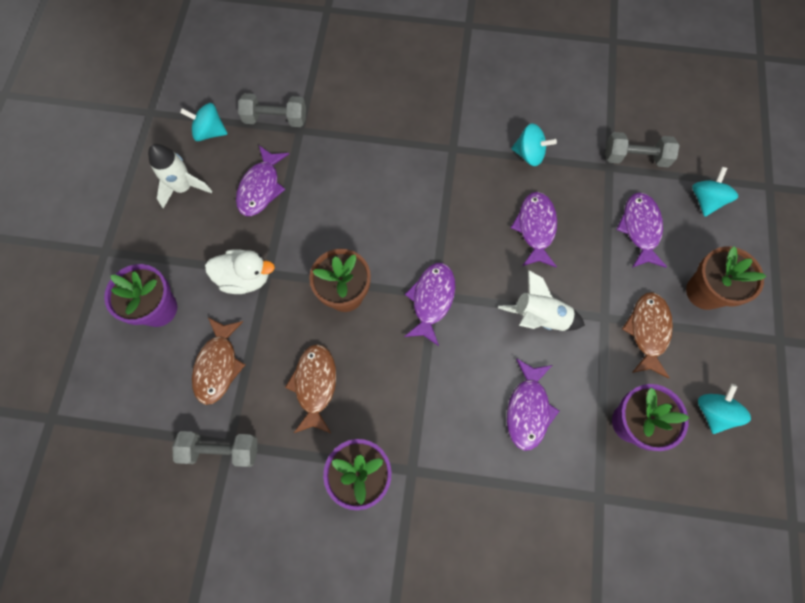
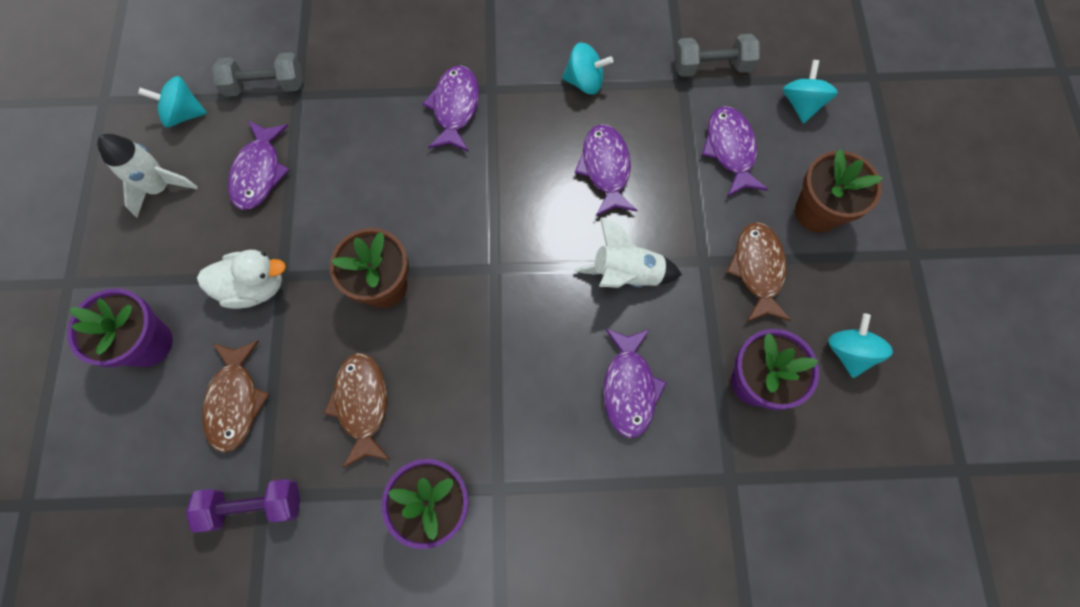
camera: 10 degrees left, 0 degrees up
(221, 450) = (254, 506): grey dumbbell -> purple dumbbell
(431, 300) = (492, 275): purple fish -> purple fish (455, 108)

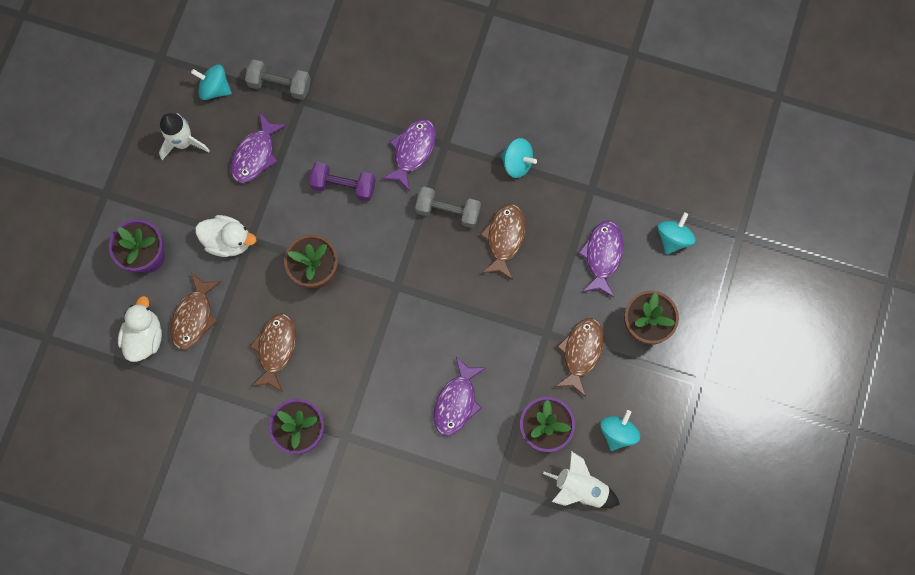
camera: 20 degrees right, 5 degrees up
(172, 453) = (145, 337): none -> white duck
(254, 506) = (187, 390): purple dumbbell -> purple dumbbell (344, 186)
(605, 168) = (504, 238): purple fish -> brown fish
(626, 274) = (487, 322): white rocket -> white rocket (580, 488)
(711, 67) = (618, 184): grey dumbbell -> grey dumbbell (448, 211)

